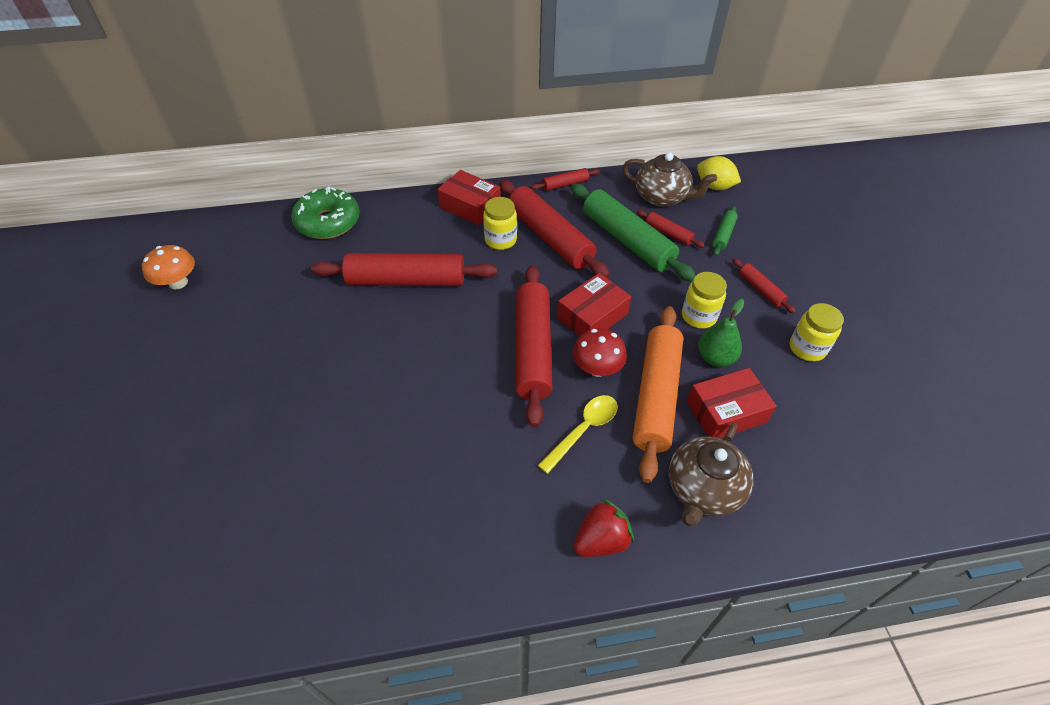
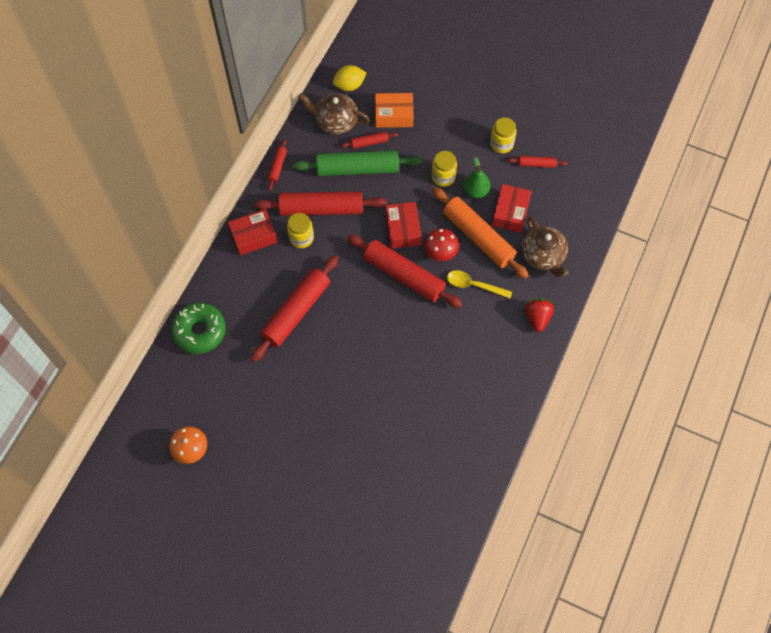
camera: 55 degrees left, 15 degrees up
(583, 430) = (474, 285): yellow spoon -> yellow spoon turned 60 degrees counterclockwise
(662, 197) = (335, 121): brown teapot -> brown teapot turned 135 degrees counterclockwise
(723, 235) = (393, 115): green rolling pin -> orange box
(760, 289) = (448, 131): red rolling pin -> red rolling pin (536, 164)

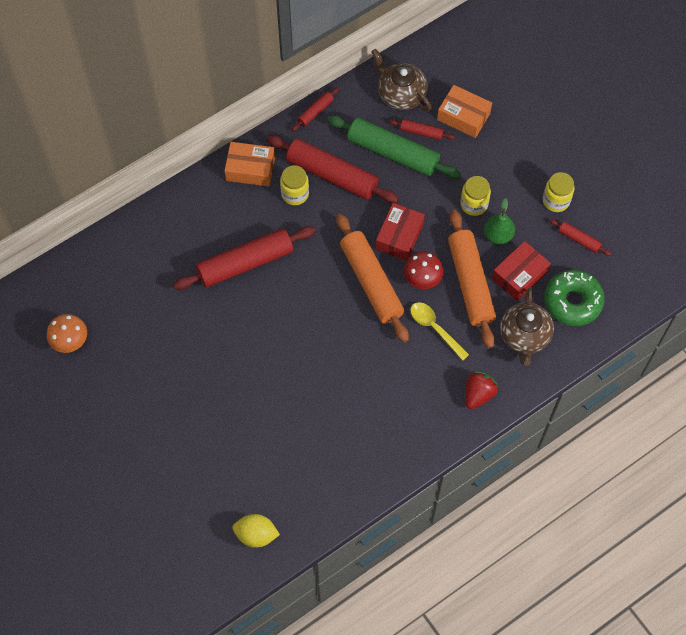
camera: 30 degrees right, 0 degrees up
(199, 331) = (144, 234): green donut -> green donut (572, 301)
(254, 236) = (250, 169): red box -> orange box
(349, 85) = (438, 64): yellow lemon -> yellow lemon (256, 534)
(403, 275) = (371, 282): red rolling pin -> orange rolling pin

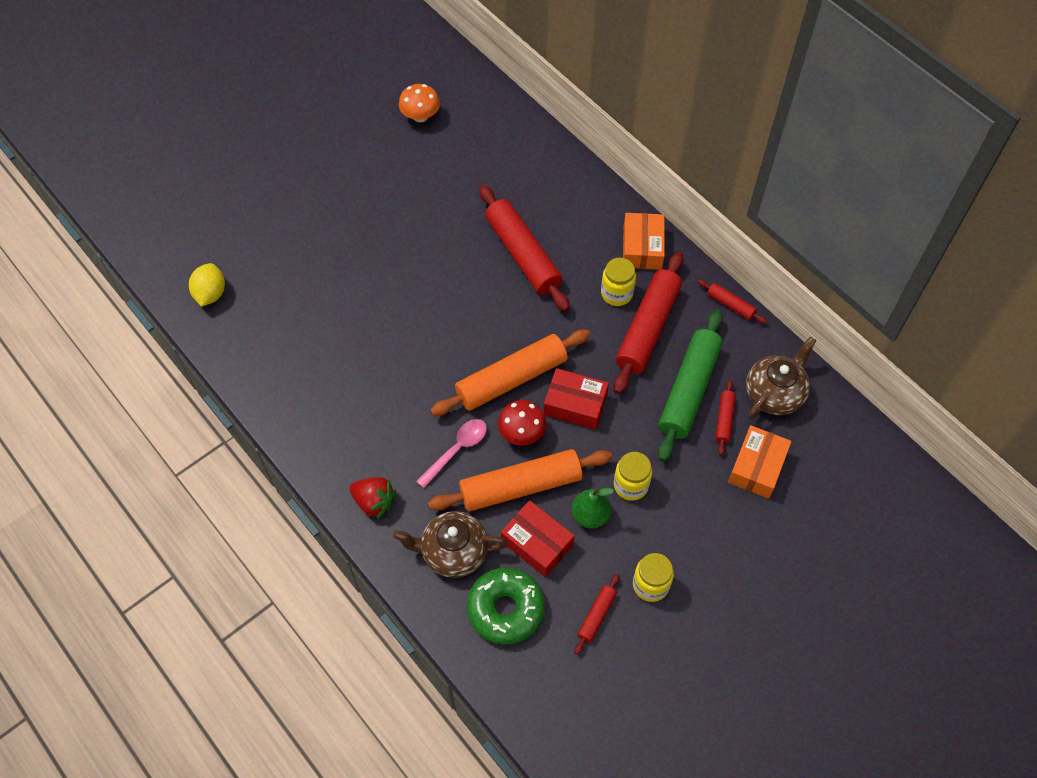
camera: 85 degrees right, 5 degrees down
(435, 328) = (457, 450): yellow spoon -> pink spoon

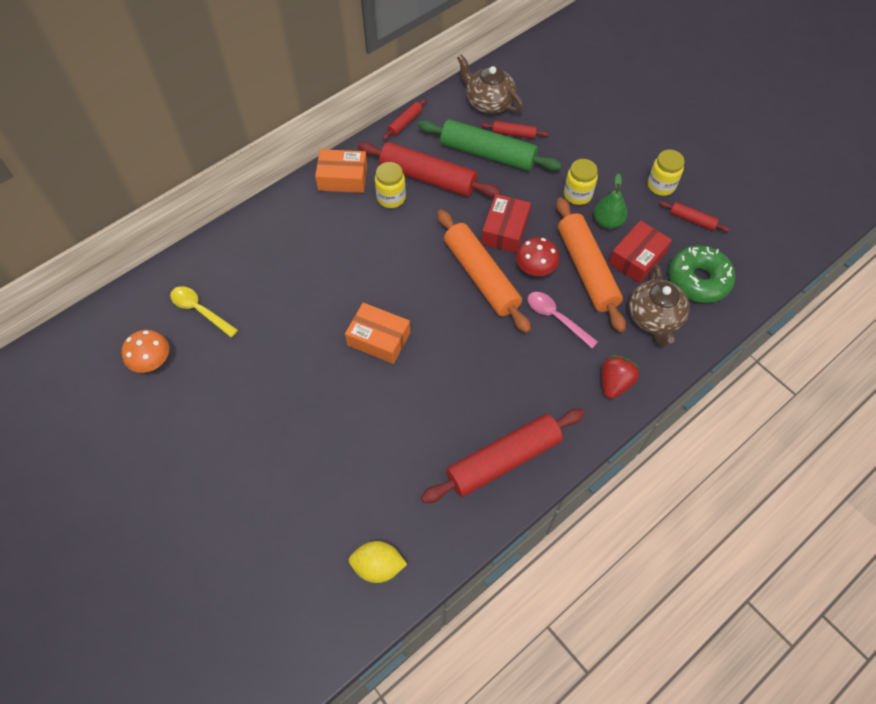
camera: 90 degrees left, 0 degrees up
(473, 144) = (200, 310): none -> yellow spoon
(522, 255) = (344, 268): red rolling pin -> red rolling pin (503, 460)
(757, 467) = (554, 117): orange box -> orange box (379, 339)

